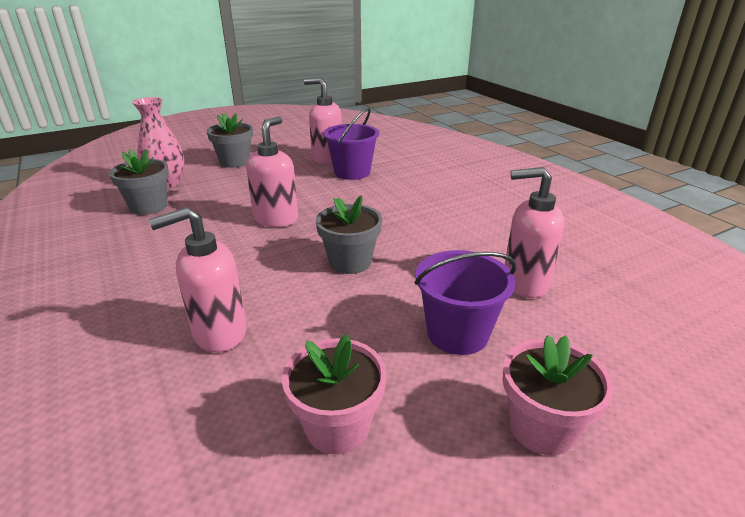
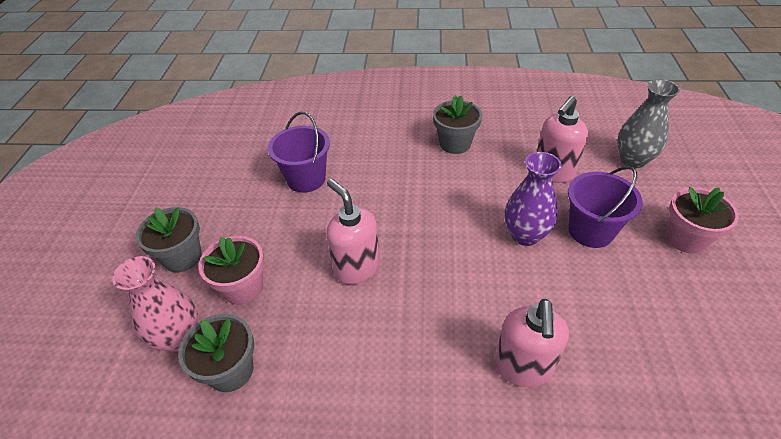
camera: 55 degrees left, 15 degrees up
(327, 158) = (255, 183): pink soap dispenser -> none
(337, 426) = (655, 330): pink flower pot -> pink flower pot (243, 288)
(350, 262) = (468, 247): grey flower pot -> grey flower pot (455, 144)
(400, 290) = (525, 235): none -> purple vase
(641, 340) = (633, 160): none -> grey vase

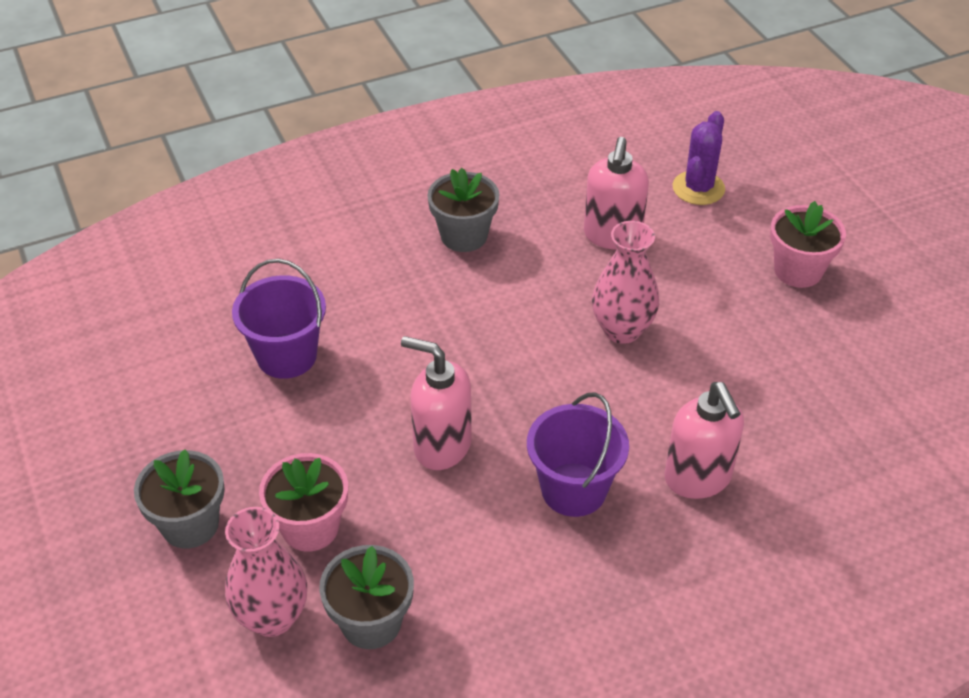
camera: 30 degrees left, 0 degrees up
(525, 235) = (622, 330): purple vase -> pink vase
(590, 231) = (693, 298): purple bucket -> purple bucket (573, 490)
(633, 160) = (698, 188): grey vase -> purple cactus

